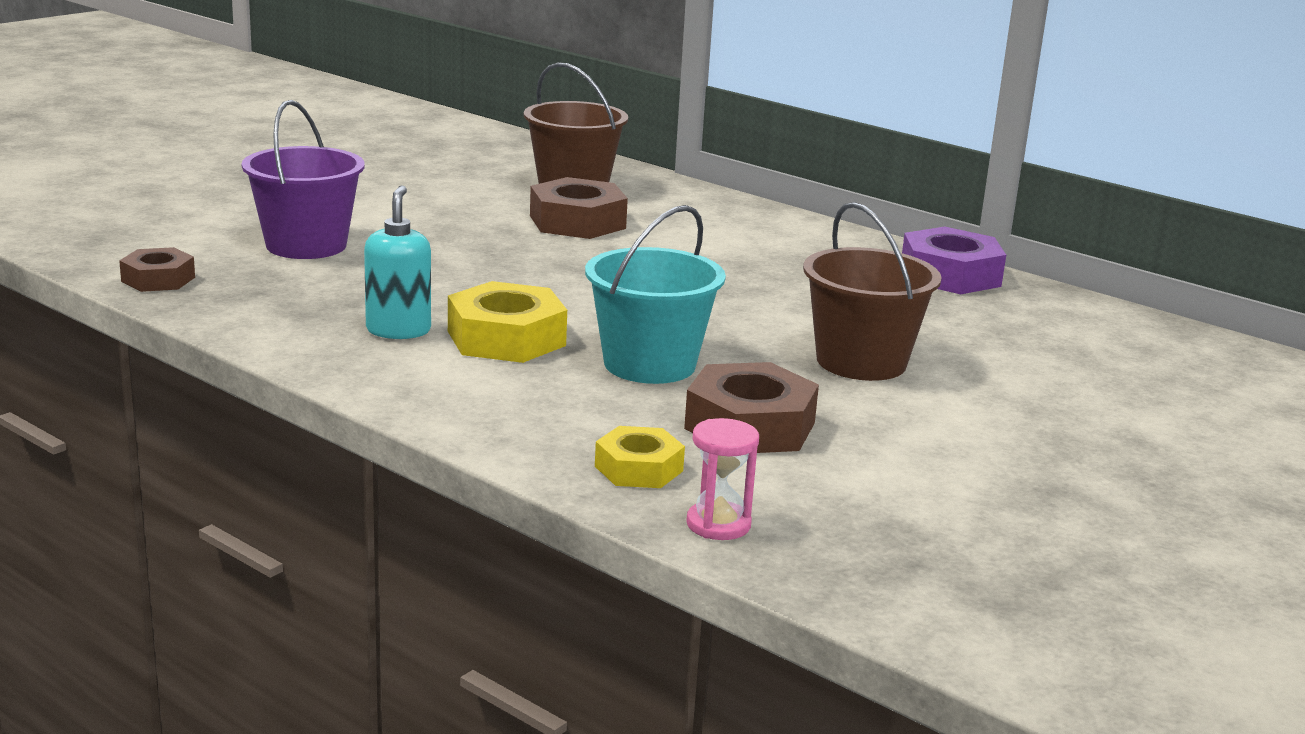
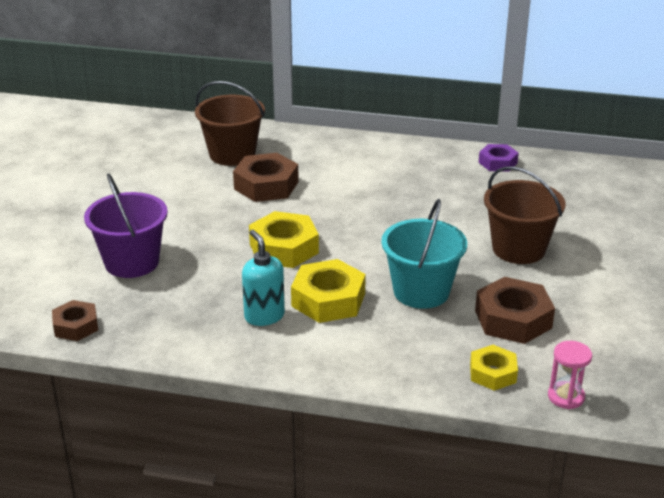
camera: 25 degrees left, 10 degrees up
(517, 279) = (284, 248): none -> yellow nut
(950, 275) = (497, 163): purple nut -> purple nut, size x0.61

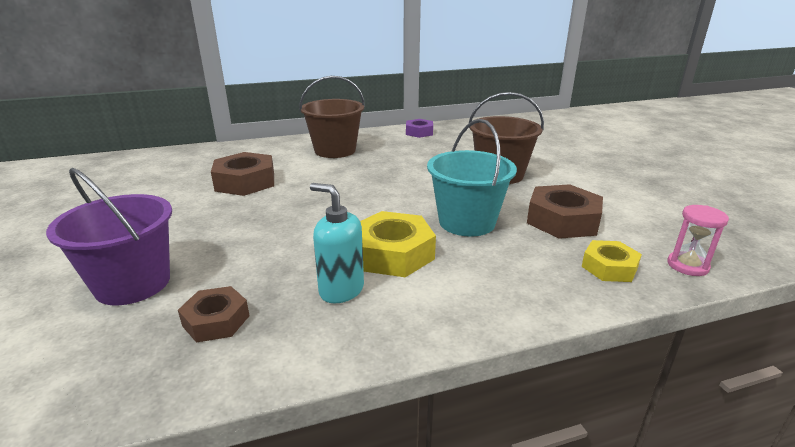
camera: 30 degrees left, 5 degrees down
(76, 326) = (80, 392): brown nut -> brown nut (216, 321)
(232, 154) = (193, 168): brown bucket -> brown bucket (335, 150)
(284, 248) = (305, 223): yellow nut -> none

